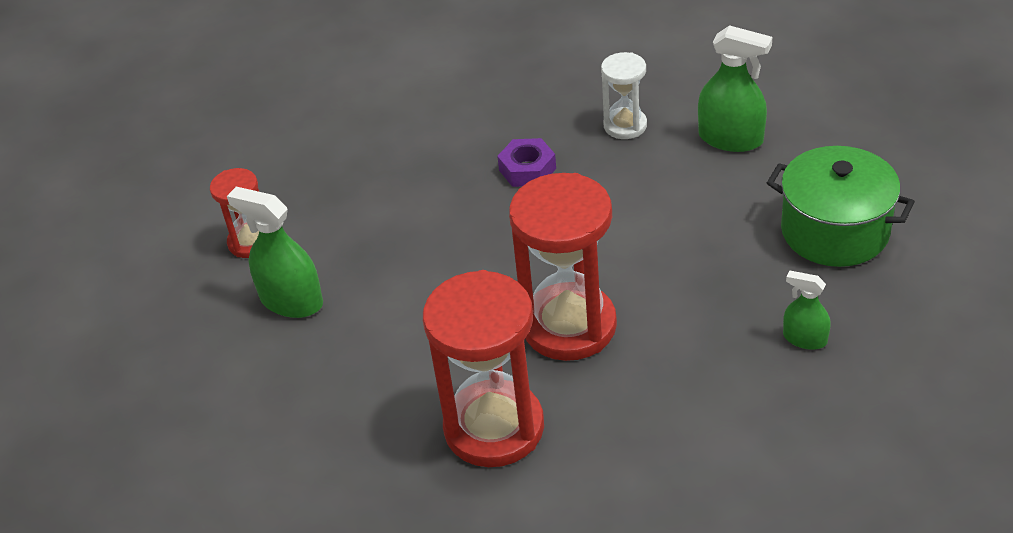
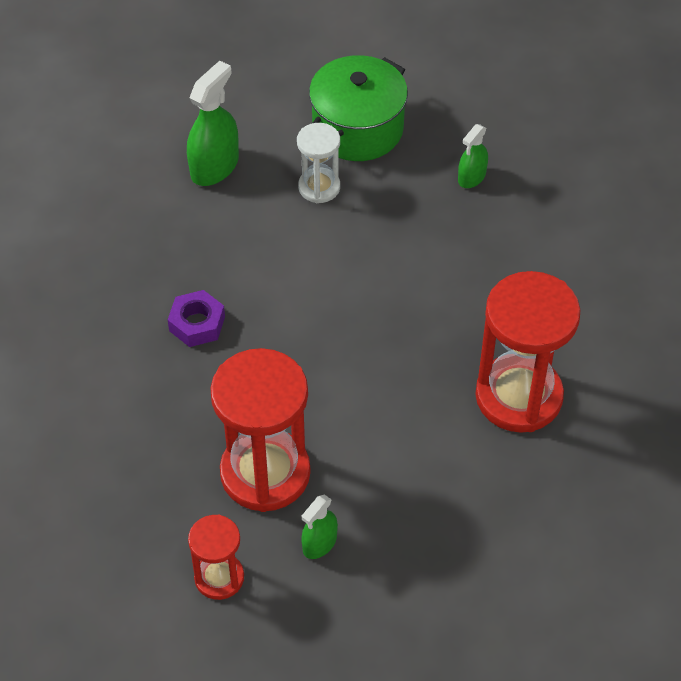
camera: 85 degrees left, 10 degrees up
(291, 301) = (319, 543): green spray bottle -> green spray bottle, size x0.59
(569, 326) = (416, 326): red hourglass -> red hourglass (265, 473)
(625, 126) = (163, 237): white hourglass -> white hourglass (319, 187)

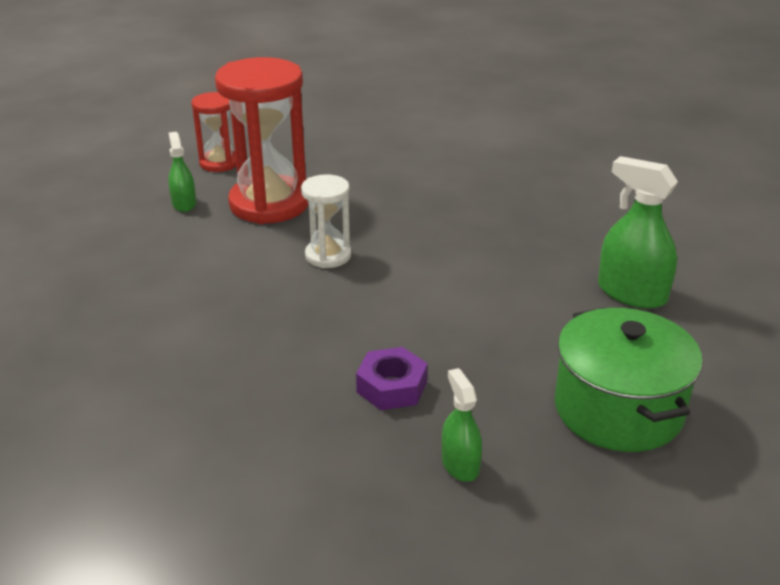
camera: 125 degrees right, 20 degrees down
(197, 324) = (444, 223): purple nut -> purple nut (392, 387)
(214, 166) = (631, 293): green spray bottle -> green spray bottle turned 150 degrees clockwise
(319, 187) = (546, 344): white hourglass -> white hourglass (328, 256)
(518, 396) = (156, 350): red hourglass -> none

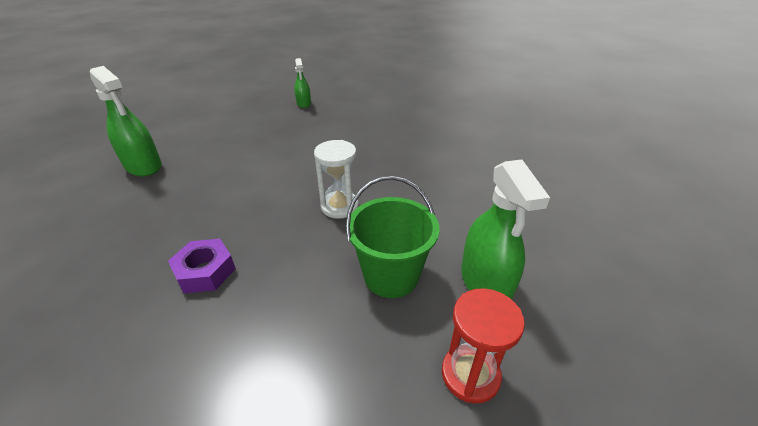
camera: 175 degrees left, 5 degrees up
(184, 204) = (485, 282): green spray bottle -> green spray bottle, size x1.71
(269, 204) = (391, 276): red hourglass -> green bucket
(392, 387) = (321, 127): purple nut -> purple nut (205, 271)
(618, 409) = (221, 116): green pot -> none

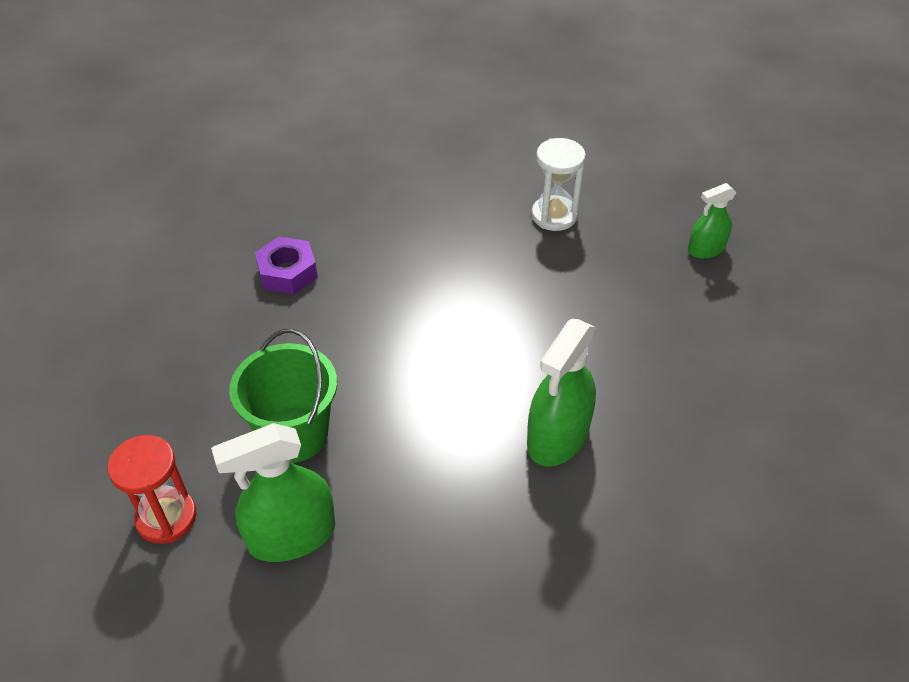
camera: 80 degrees right, 10 degrees up
(143, 166) = (460, 148): green spray bottle -> green spray bottle (558, 437)
(339, 206) = (416, 360): white hourglass -> white hourglass (554, 215)

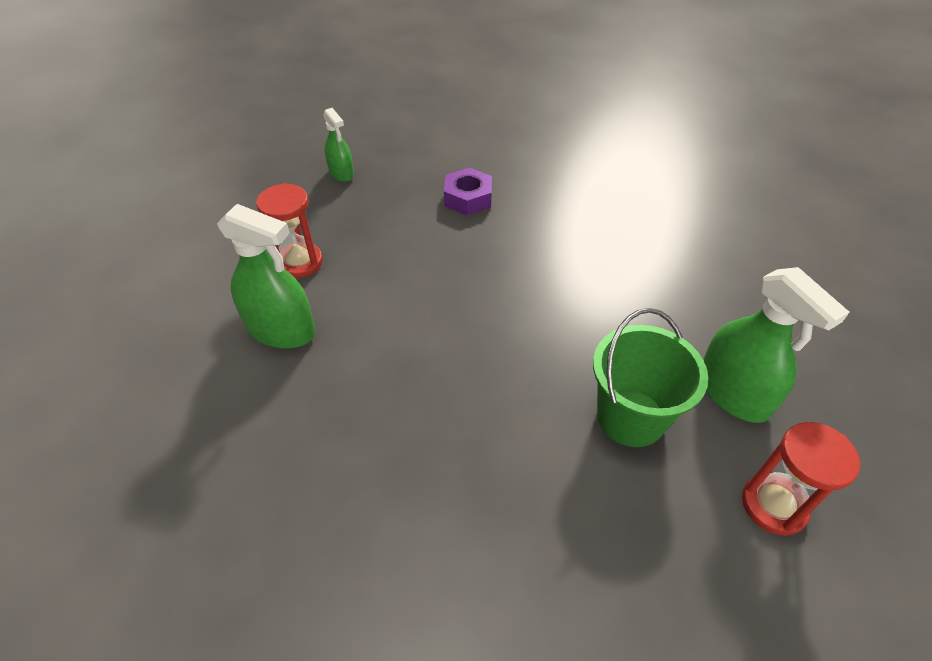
camera: 100 degrees left, 0 degrees up
(287, 272) = (407, 484): purple nut -> purple nut (468, 198)
(554, 215) = (300, 262): white hourglass -> red hourglass
(558, 437) = (561, 241): green spray bottle -> green spray bottle (281, 330)

